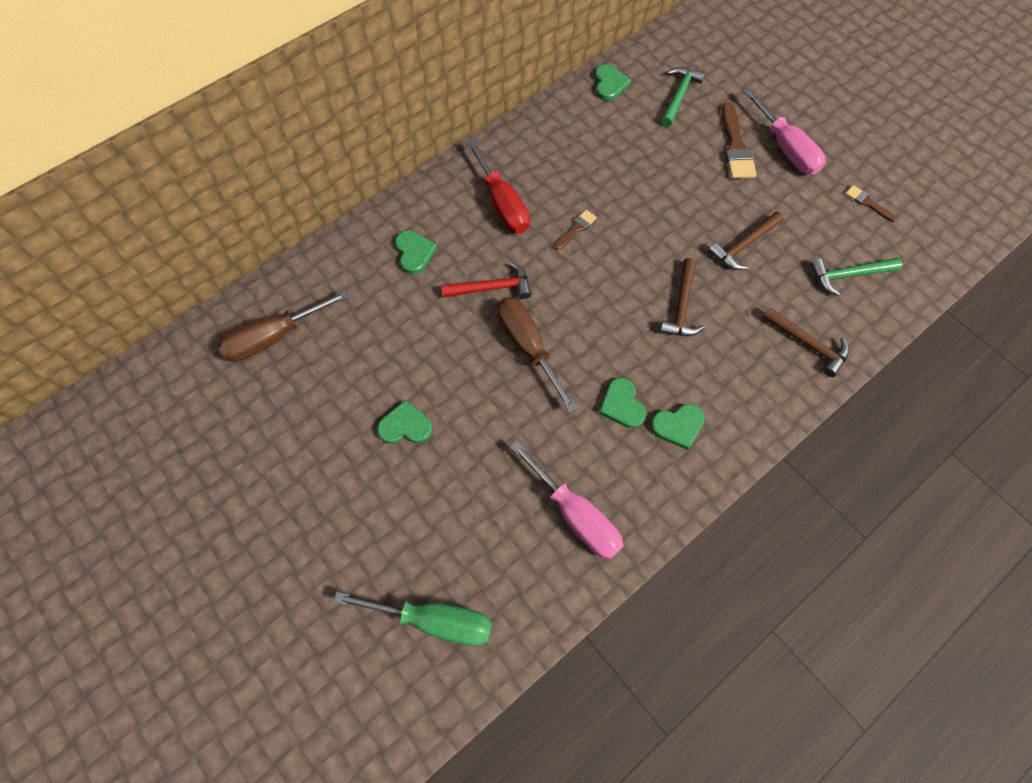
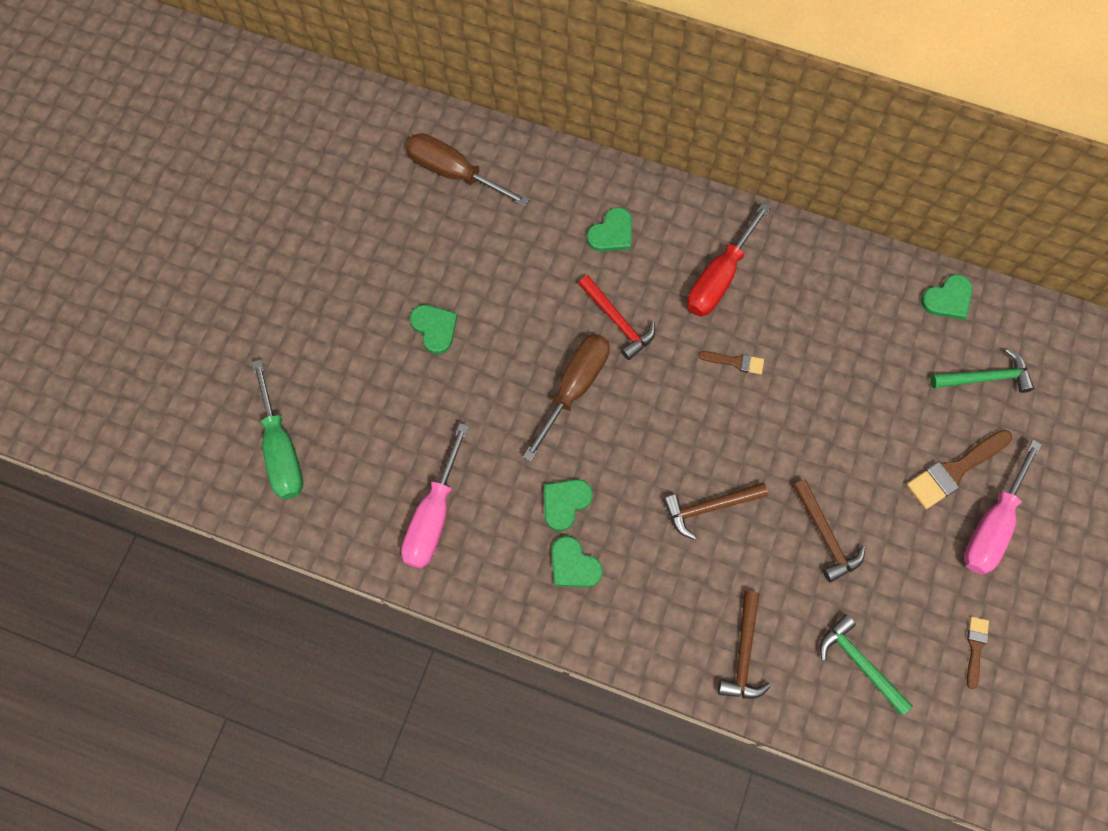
camera: 60 degrees right, 5 degrees up
(743, 245) = (825, 536): brown hammer -> brown hammer turned 135 degrees counterclockwise

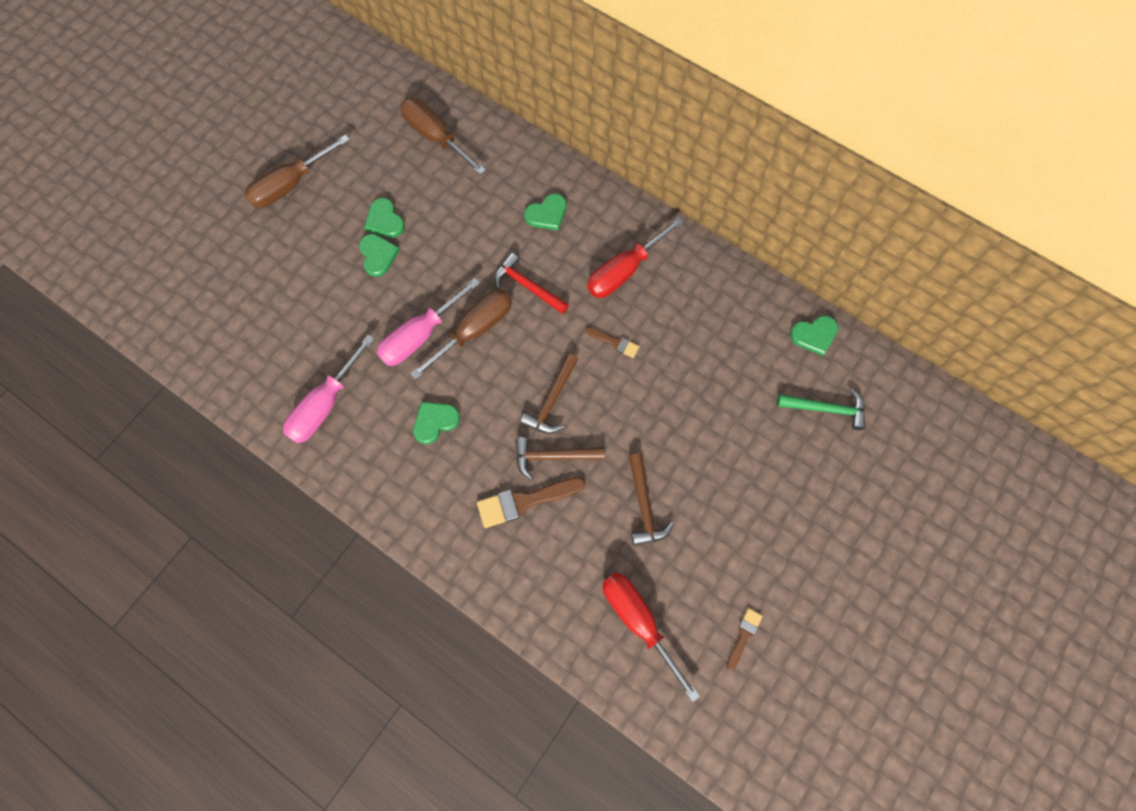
camera: 15 degrees right, 0 degrees up
(281, 450) = (224, 321): green screwdriver -> none
(303, 269) = (290, 184): none -> brown screwdriver
(573, 565) = (424, 474): green heart -> green heart (385, 220)
(617, 322) = (528, 286): red hammer -> red hammer turned 150 degrees clockwise
(743, 653) = (541, 585): brown hammer -> brown hammer (551, 400)
(860, 662) = (638, 621): green hammer -> red screwdriver
(954, 470) = (773, 480): brown brush -> brown brush (524, 501)
(991, 525) = (791, 535): pink screwdriver -> pink screwdriver (420, 335)

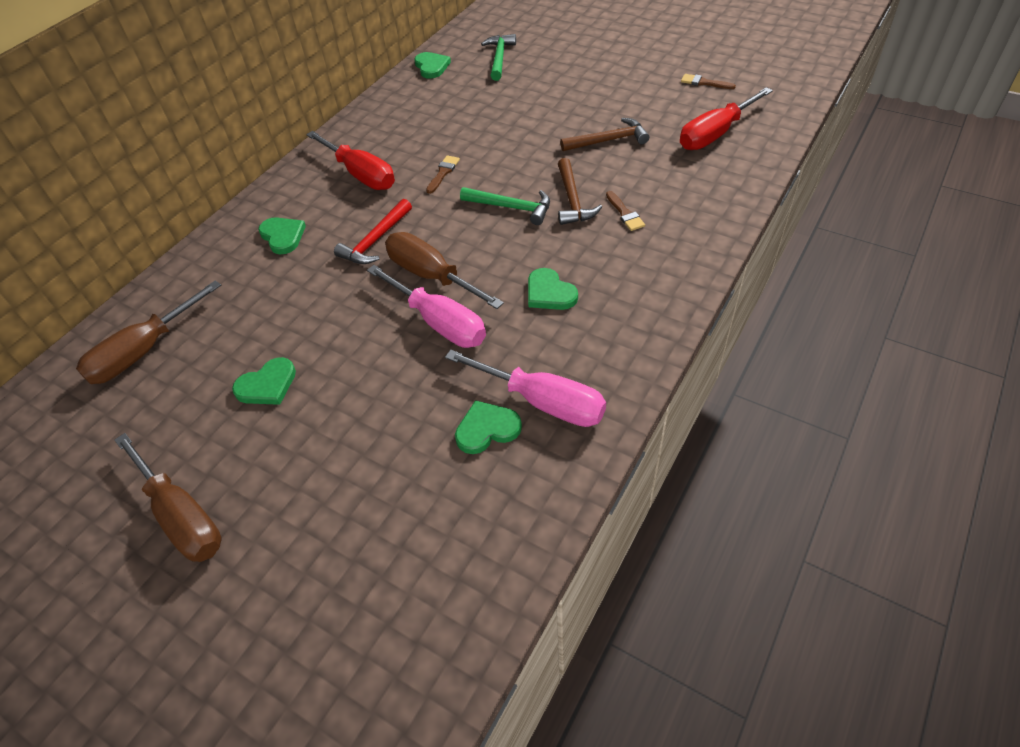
camera: 90 degrees left, 20 degrees down
(378, 255) = (322, 383): green heart -> green heart (487, 429)
(524, 501) = (625, 213): brown brush -> brown brush, size x0.55
(551, 400) = (511, 208): brown hammer -> green hammer

